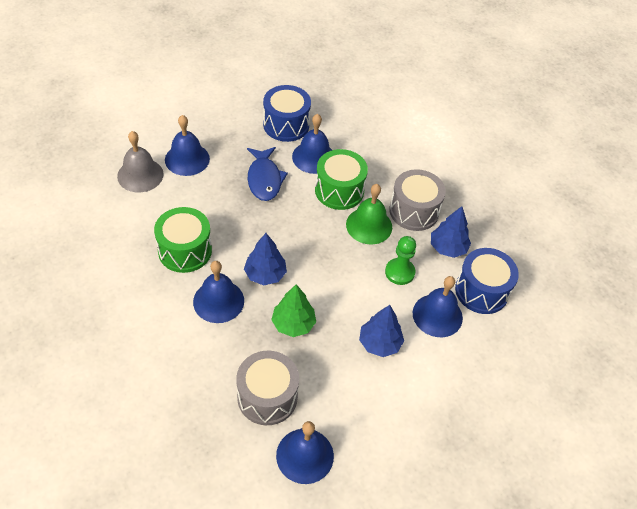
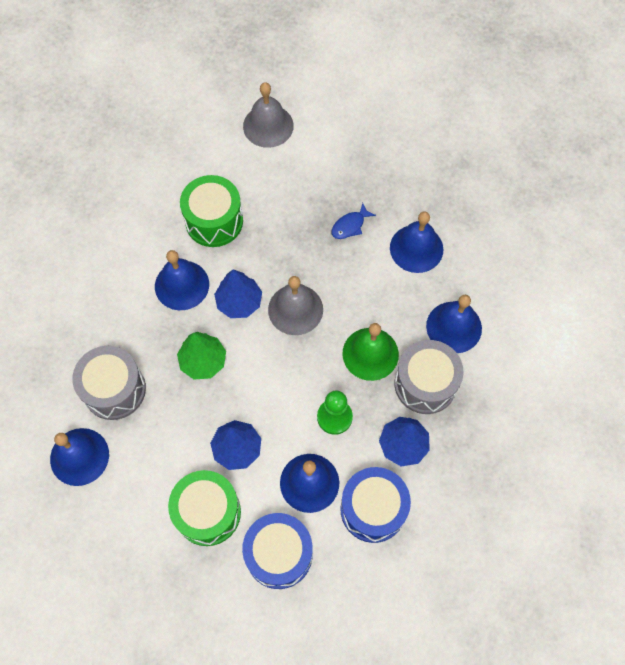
camera: 60 degrees right, 15 degrees up
(187, 159) = (318, 147): blue bell -> blue bell (454, 327)
(264, 179) = (350, 226): blue fish -> blue fish, size x0.57
(286, 125) = (437, 196): blue drum -> blue drum (279, 554)
(300, 246) = (295, 309): none -> grey bell
(339, 190) = (392, 299): green drum -> green drum (208, 512)

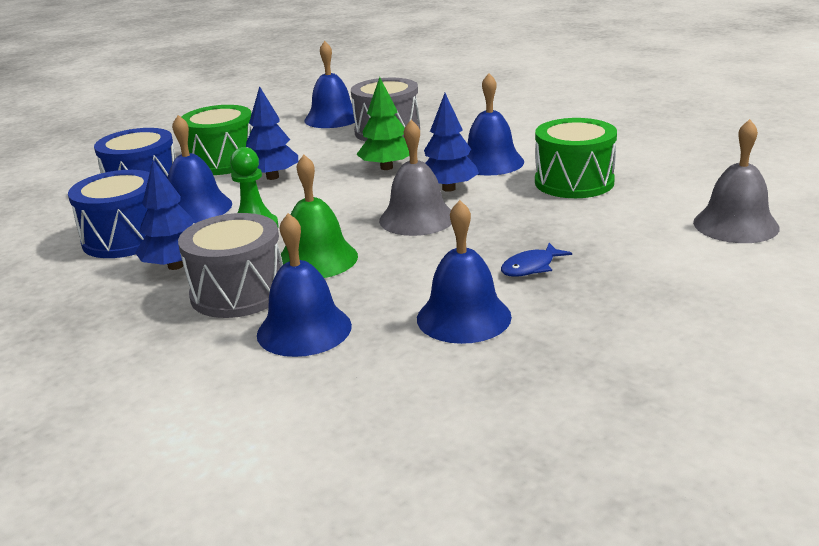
camera: 110 degrees right, 40 degrees down
(350, 226) = (531, 267): blue fish -> blue fish turned 105 degrees counterclockwise

